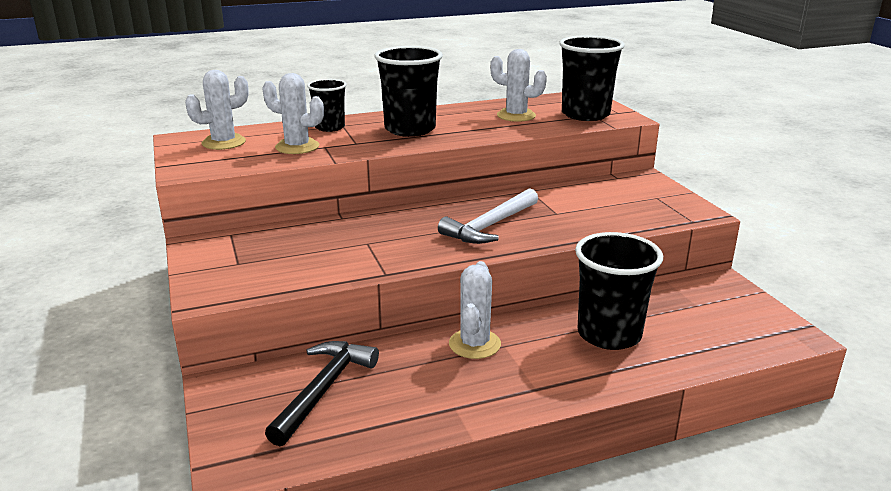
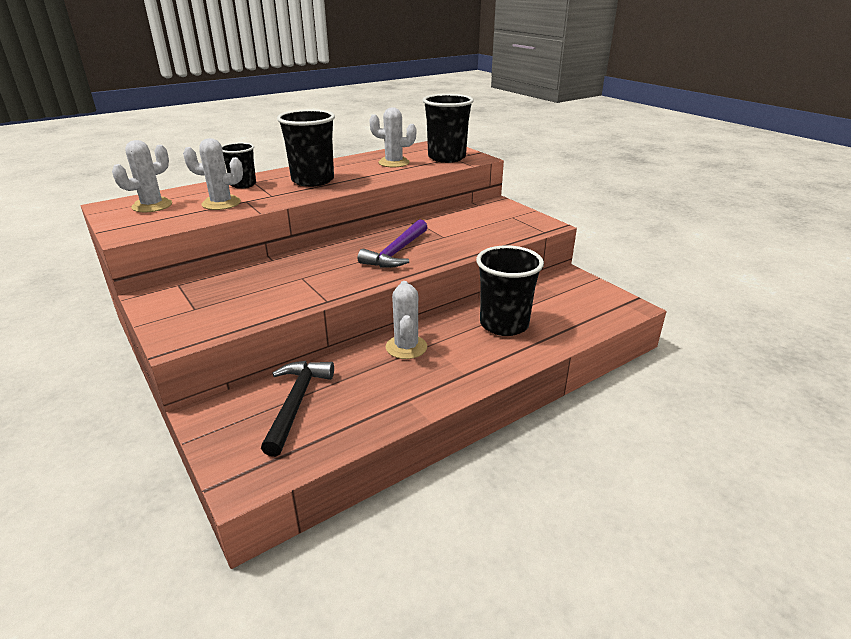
camera: 15 degrees left, 5 degrees up
(490, 226) = (397, 252): white hammer -> purple hammer

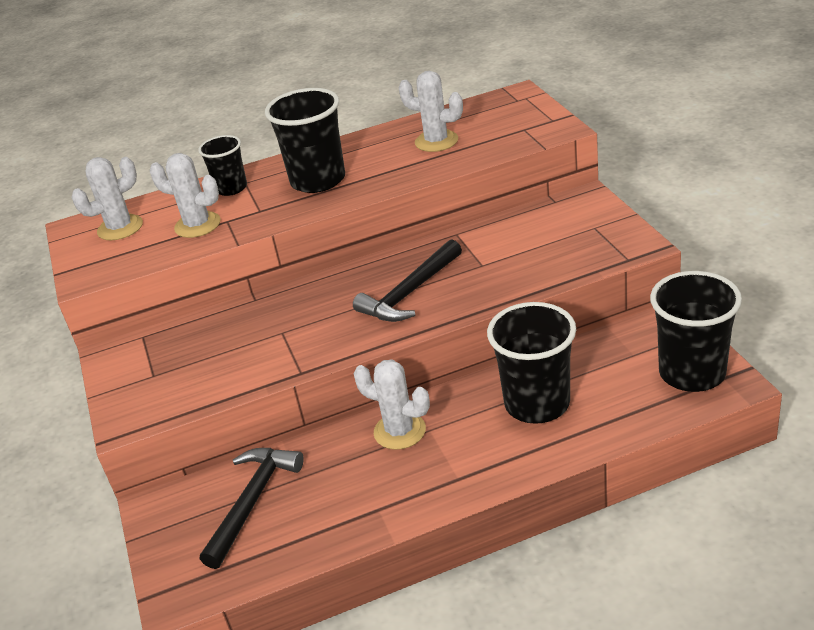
camera: 20 degrees right, 5 degrees up
(397, 252) = (410, 293): purple hammer -> black hammer
(406, 347) = (399, 431): white cactus -> white cactus turned 75 degrees counterclockwise
(446, 158) = (515, 129): black cup -> black cup (692, 373)

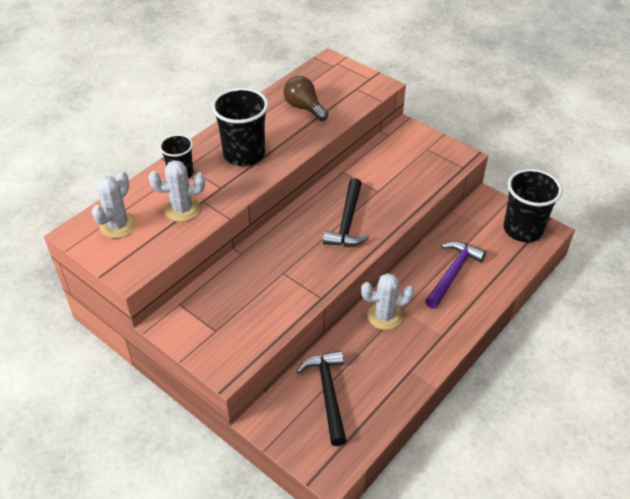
camera: 35 degrees left, 10 degrees up
(436, 141) = (304, 108): white cactus -> brown light bulb
(537, 404) = (452, 273): black cup -> purple hammer

